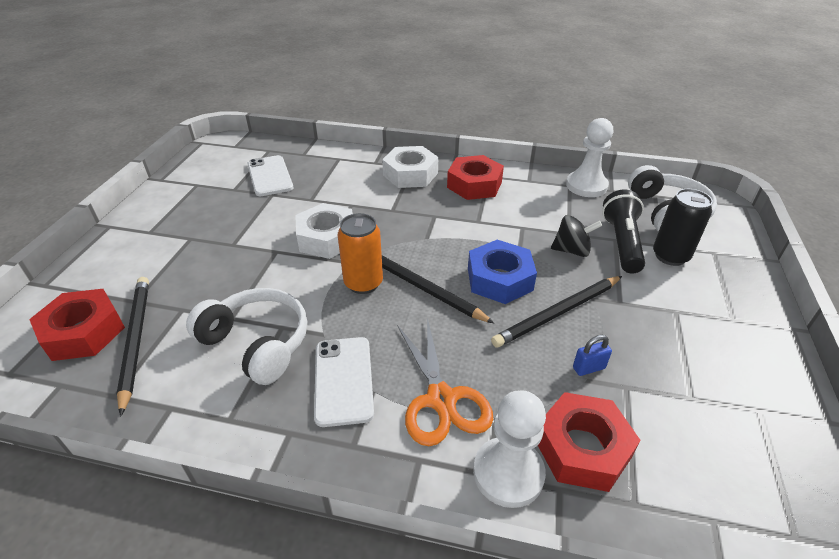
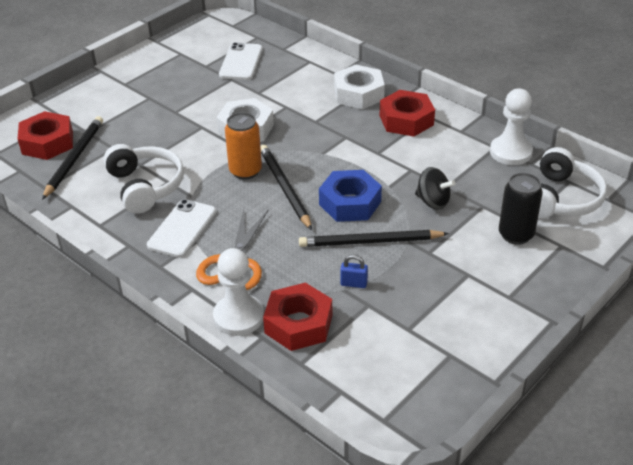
camera: 30 degrees right, 0 degrees up
(621, 242) = (485, 210): black flashlight -> none

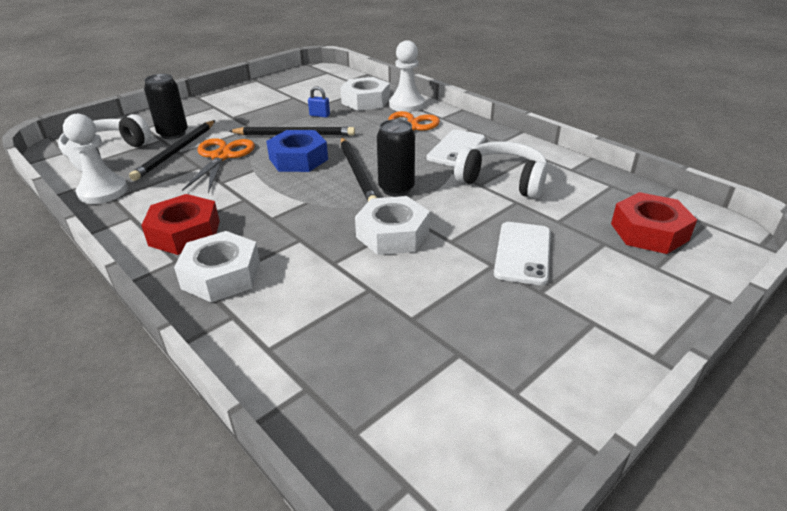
camera: 175 degrees left, 5 degrees down
(74, 158) = (600, 211): black pencil -> black pencil (176, 152)
(145, 186) = (502, 181): white headphones -> white headphones turned 135 degrees clockwise
(241, 62) = (393, 357): white phone -> white phone (523, 253)
(245, 171) = (396, 189): orange can -> black can
(298, 324) = (365, 101): red nut -> white nut
(433, 201) = (221, 156): black spinning top -> orange scissors

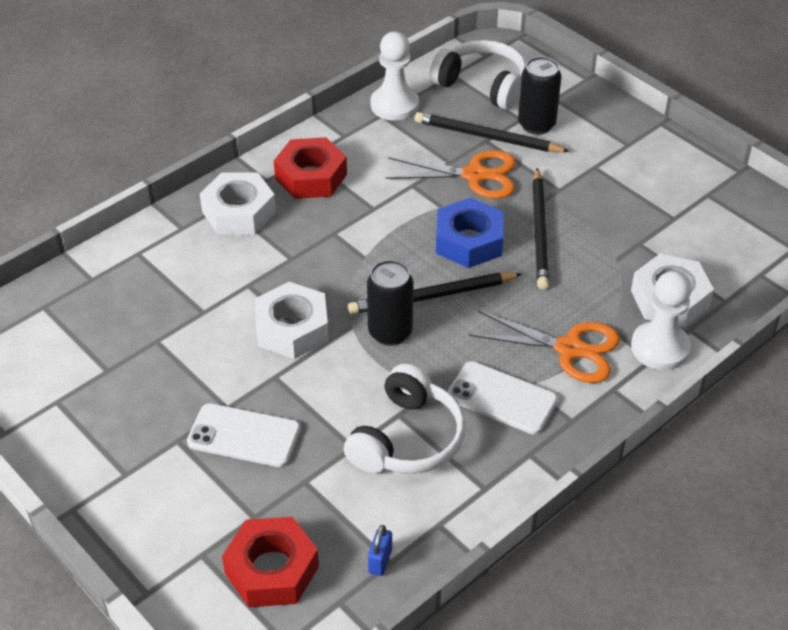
camera: 90 degrees right, 10 degrees up
(319, 115) = (607, 251): blue padlock -> blue padlock (380, 561)

